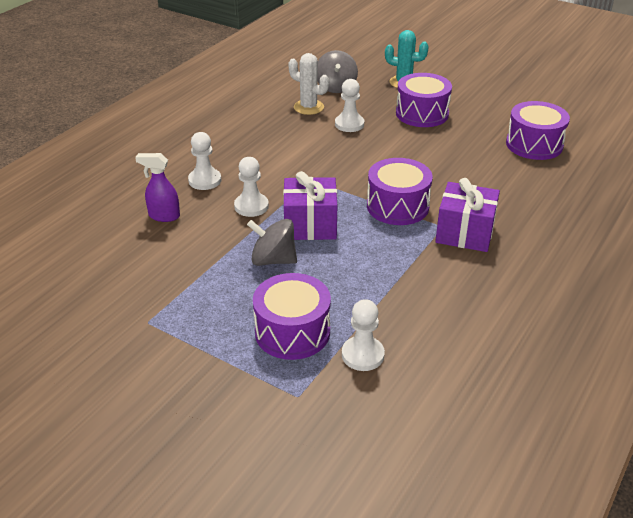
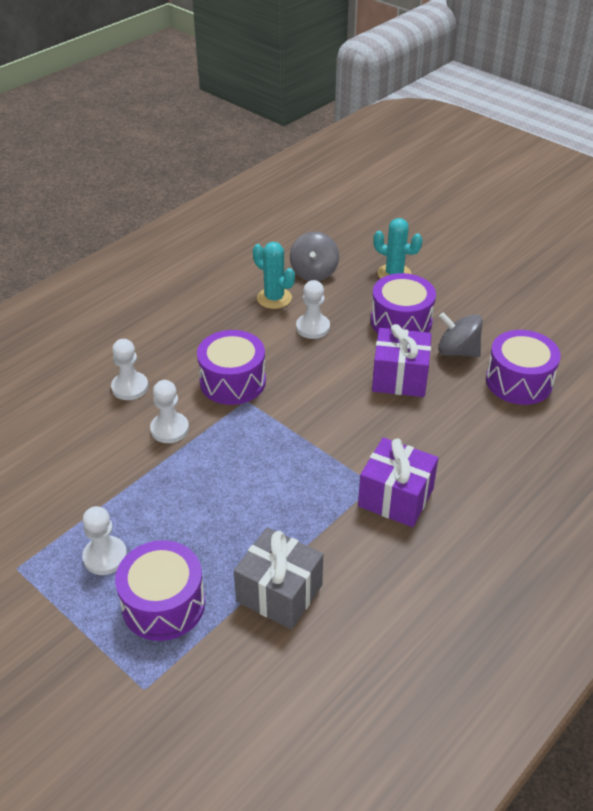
camera: 10 degrees right, 5 degrees up
(164, 216) = (72, 430): purple spray bottle -> none
(273, 260) = (171, 505): grey spinning top -> grey spinning top (457, 351)
(308, 107) = (274, 298): white cactus -> turquoise cactus
(310, 225) = (226, 463): purple gift -> purple gift (400, 378)
(362, 355) = (229, 646): white pawn -> white pawn (105, 557)
(391, 311) = (279, 593): none -> grey gift
(397, 206) = (331, 450): purple drum -> purple drum (232, 381)

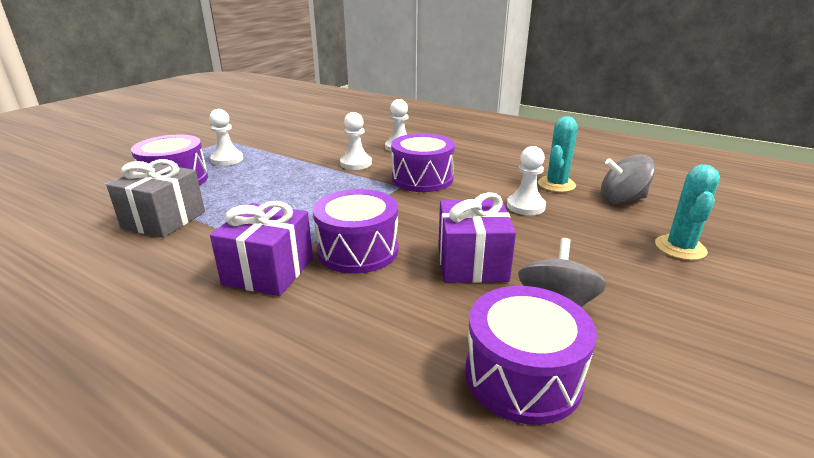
camera: 80 degrees right, 15 degrees down
(401, 321) = (583, 258): purple drum -> purple drum (358, 250)

